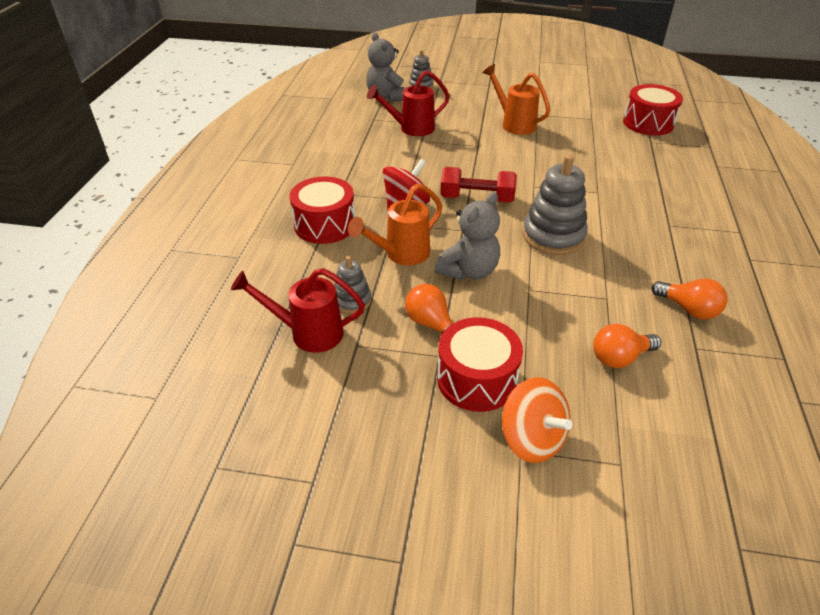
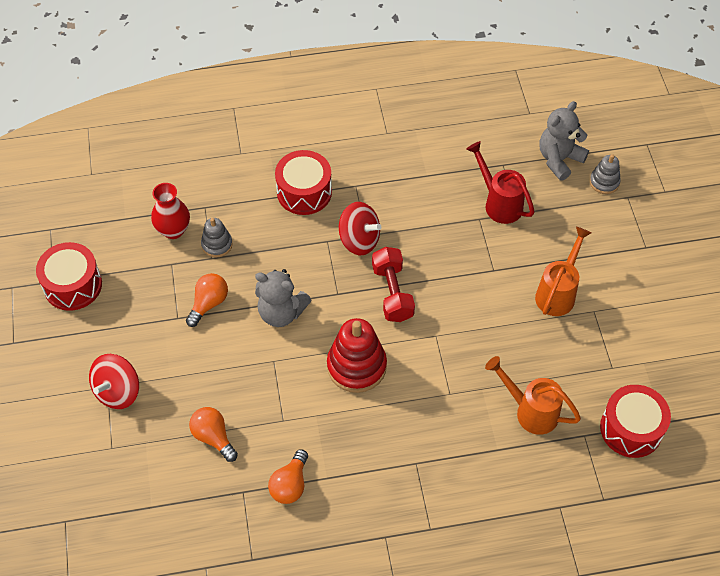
camera: 70 degrees right, 15 degrees up
(307, 333) = (173, 230): red watering can -> red vase
(401, 255) = (284, 258): orange watering can -> orange watering can (530, 411)
(476, 379) = (161, 347): red drum -> red drum (73, 285)
(532, 439) = (118, 391): orange spinning top -> red spinning top
(553, 236) = (356, 366): grey stacking toy -> red stacking toy

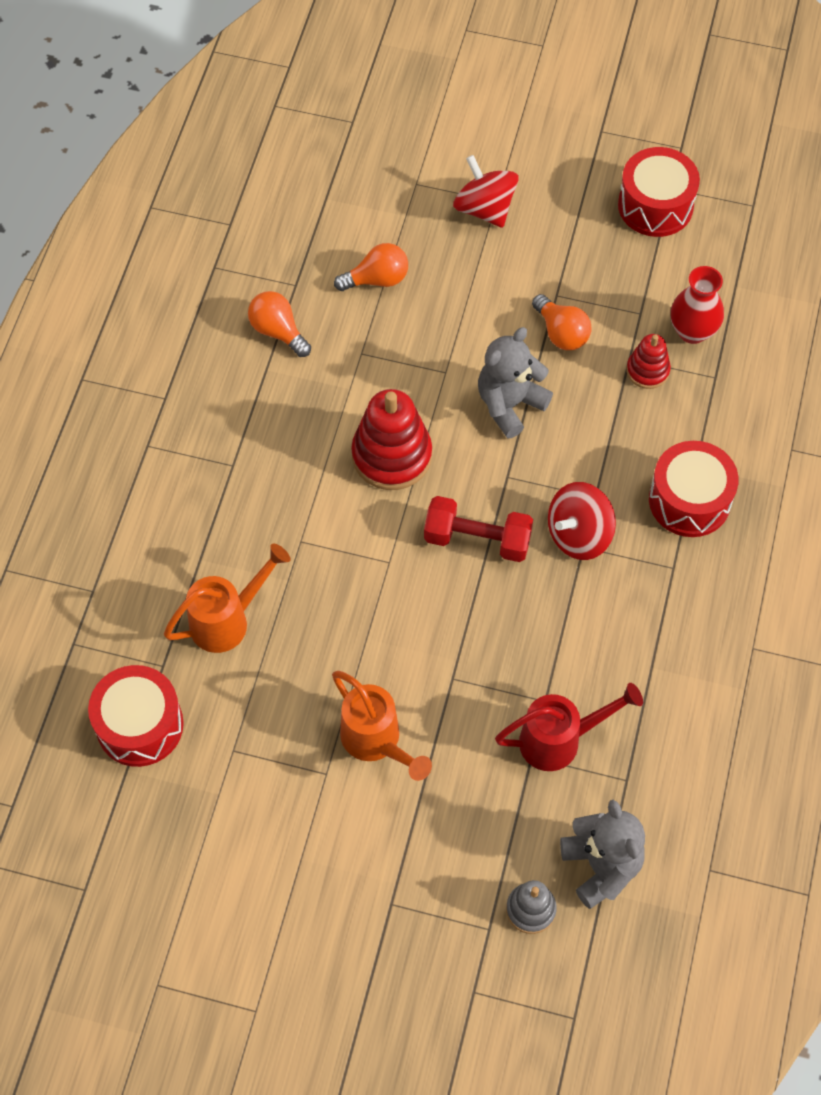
camera: 115 degrees right, 5 degrees up
(217, 244) = (647, 370): grey stacking toy -> red stacking toy

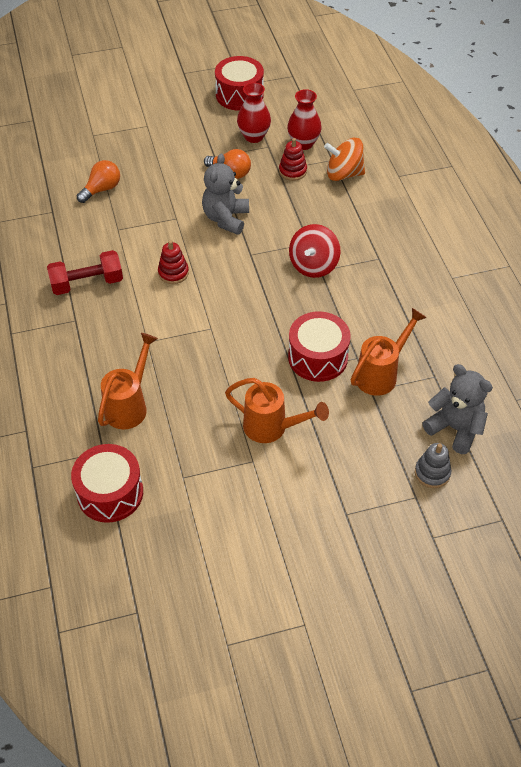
camera: 30 degrees left, 10 degrees down
(278, 331) = (57, 239): orange light bulb -> none
(391, 455) = (173, 273): red stacking toy -> red stacking toy, size x0.55
(477, 539) = (256, 293): red dumbbell -> red dumbbell (87, 283)
(484, 208) = (142, 132): red spinning top -> none
(560, 740) = (381, 374): red watering can -> orange watering can
(631, 287) = (254, 136): none -> red vase
(689, 500) = (362, 222): red drum -> red drum (318, 357)
(715, 409) = (343, 174): none -> orange spinning top

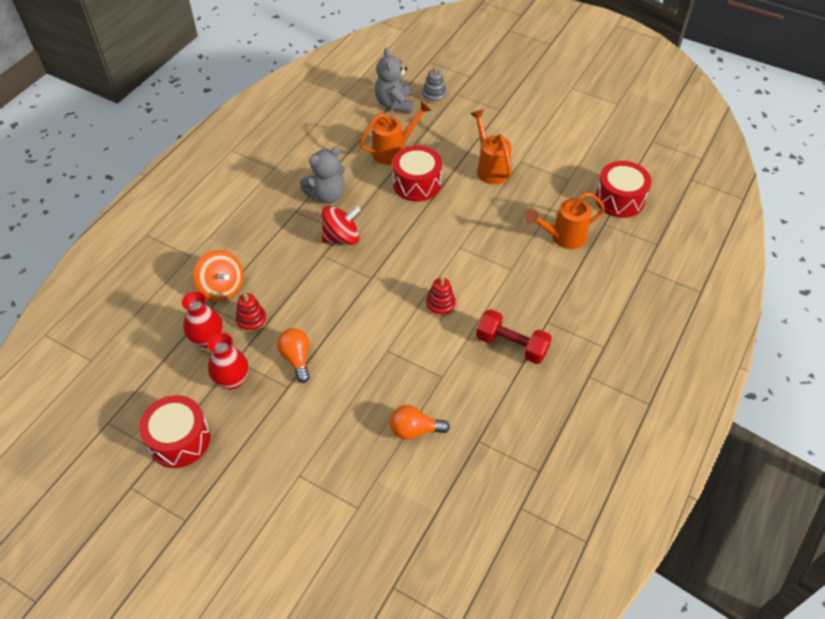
camera: 135 degrees left, 0 degrees up
(226, 218) = (352, 319): grey teddy bear -> grey teddy bear (327, 195)
(381, 374) = (393, 151): orange watering can -> orange watering can turned 150 degrees clockwise

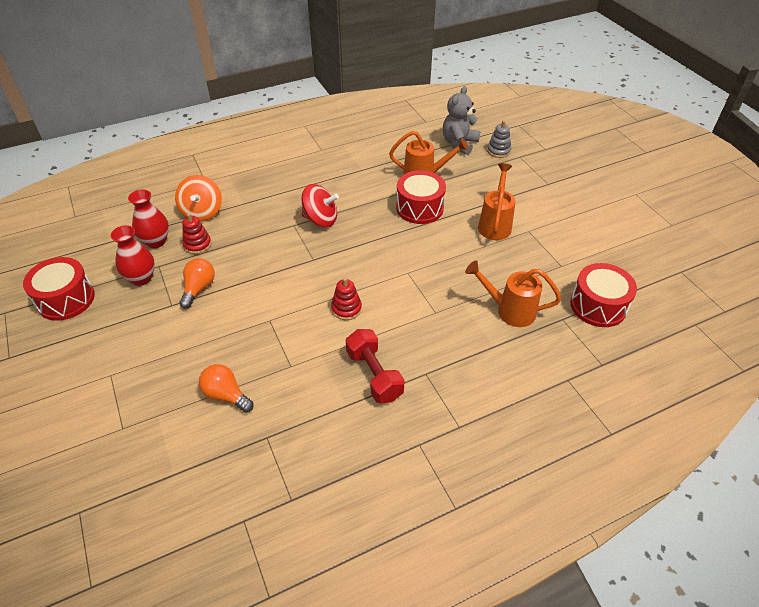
camera: 35 degrees right, 5 degrees down
(327, 195) = (340, 185): grey teddy bear -> none

